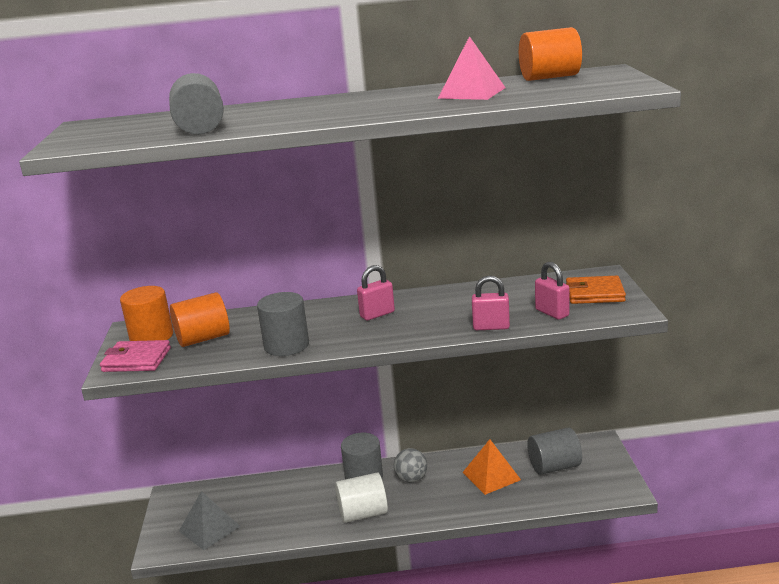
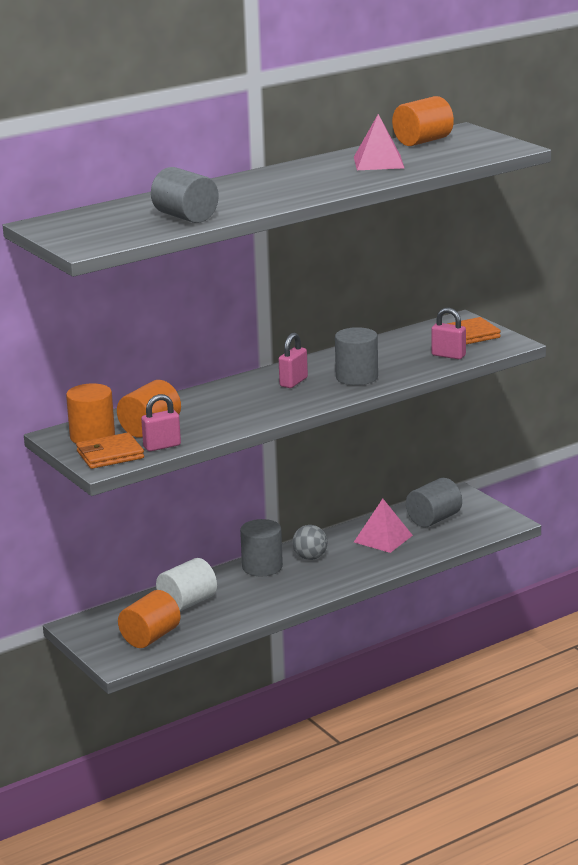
camera: 30 degrees left, 0 degrees up
(136, 360) = (110, 455): pink wallet -> orange wallet
(209, 528) = (150, 637): grey pyramid -> orange cylinder
(286, 345) = (242, 418): grey cylinder -> grey cylinder (356, 377)
(363, 513) = (290, 591): white cylinder -> white cylinder (187, 603)
(491, 327) = (409, 374): pink padlock -> pink padlock (162, 446)
(491, 476) = (383, 538): orange pyramid -> pink pyramid

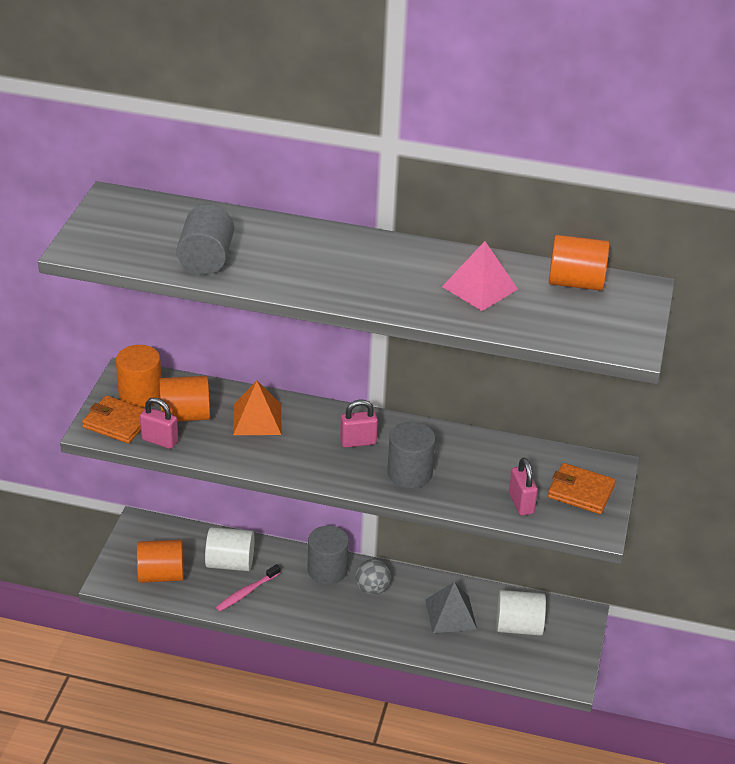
camera: 45 degrees right, 15 degrees up
(203, 406) = (257, 419): none -> orange pyramid
(230, 608) = (247, 592): none -> pink toothbrush
(383, 538) = (450, 614): pink pyramid -> grey pyramid
(434, 519) = (518, 626): grey cylinder -> white cylinder

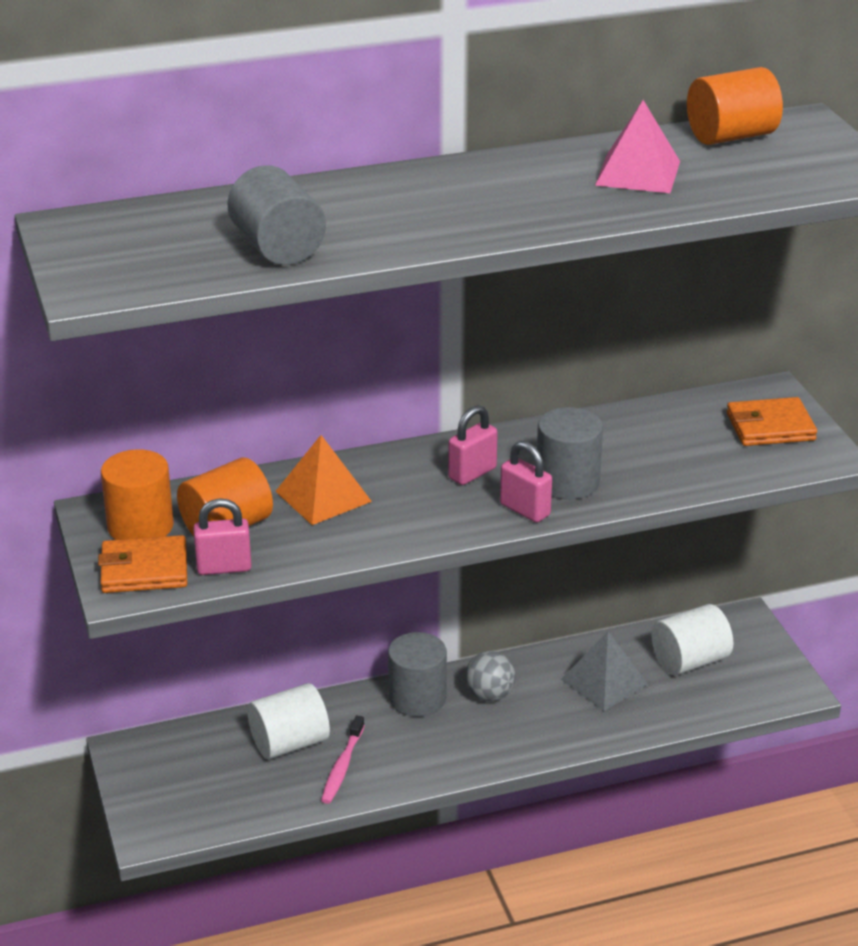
camera: 30 degrees left, 5 degrees down
(161, 575) = (212, 796): orange cylinder -> none
(521, 503) = (722, 463): pink padlock -> pink padlock (525, 510)

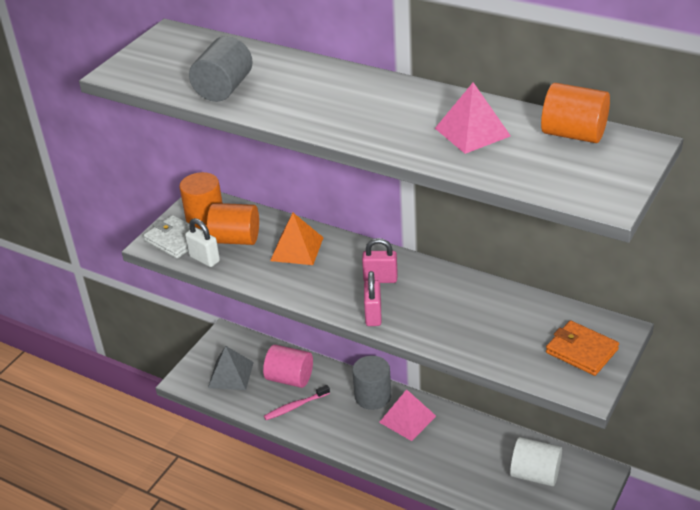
camera: 50 degrees right, 5 degrees up
(144, 570) = (175, 239): orange wallet -> white wallet
(224, 567) = (204, 259): pink padlock -> white padlock
(289, 743) = (290, 378): white cylinder -> pink cylinder
(489, 695) = (407, 419): grey ball -> pink pyramid
(567, 482) = (418, 313): grey cylinder -> none
(604, 682) = (473, 453): grey pyramid -> grey pyramid (230, 375)

